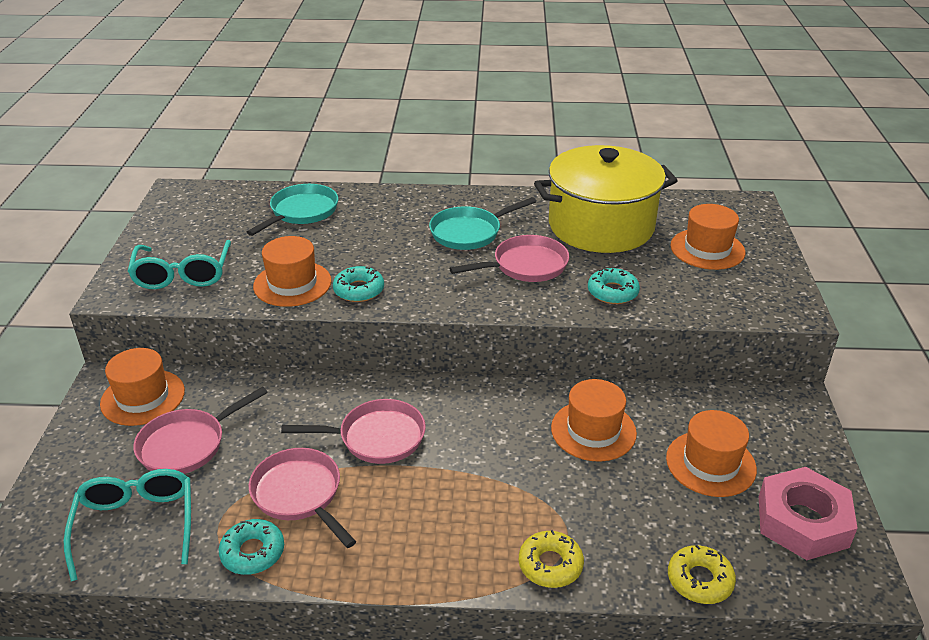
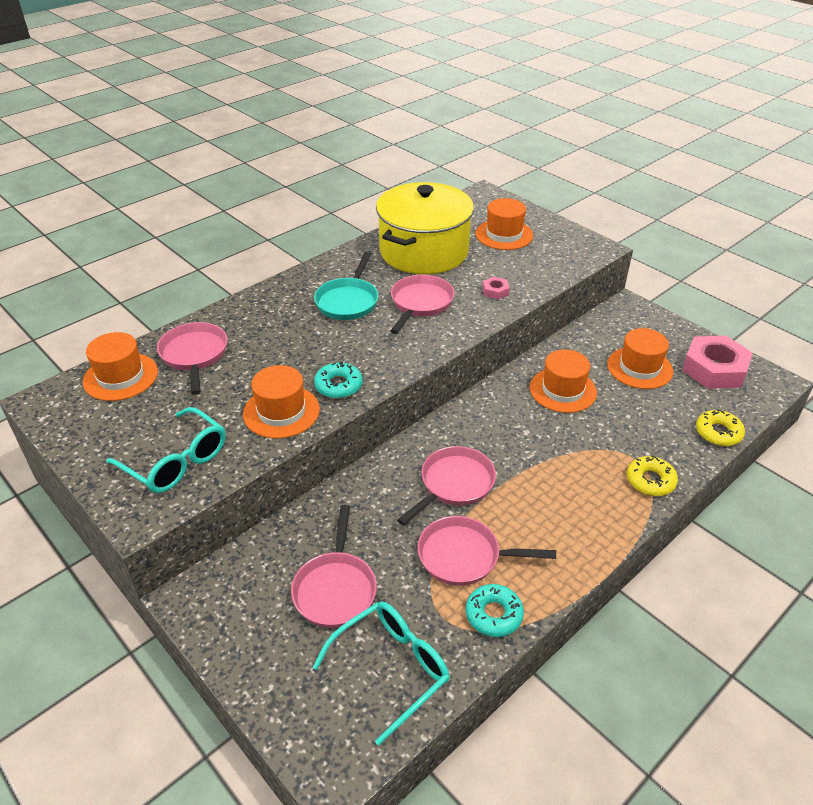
camera: 45 degrees left, 5 degrees up
(136, 525) = (391, 669): turquoise glasses -> turquoise glasses turned 105 degrees clockwise
(143, 397) = (242, 585): orange hat -> orange hat (121, 377)
(301, 212) = (194, 355): turquoise pan -> pink pan
(612, 292) = (495, 291): turquoise donut -> pink nut

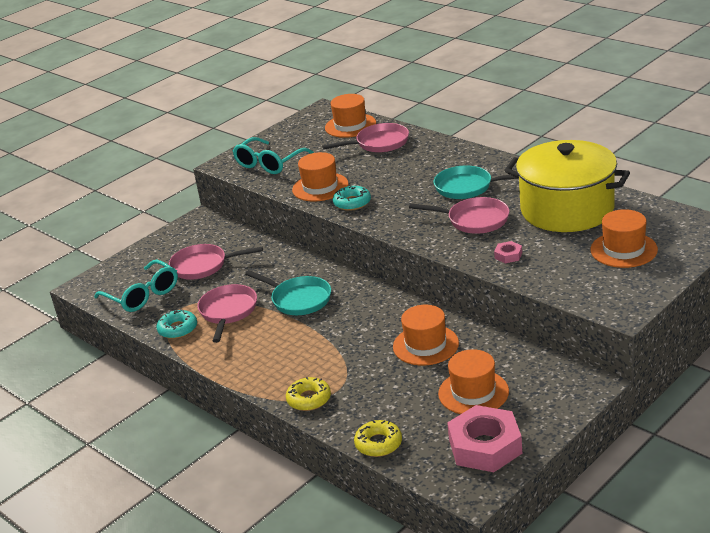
camera: 90 degrees right, 10 degrees down
(454, 484) = (298, 299): pink pan -> turquoise pan

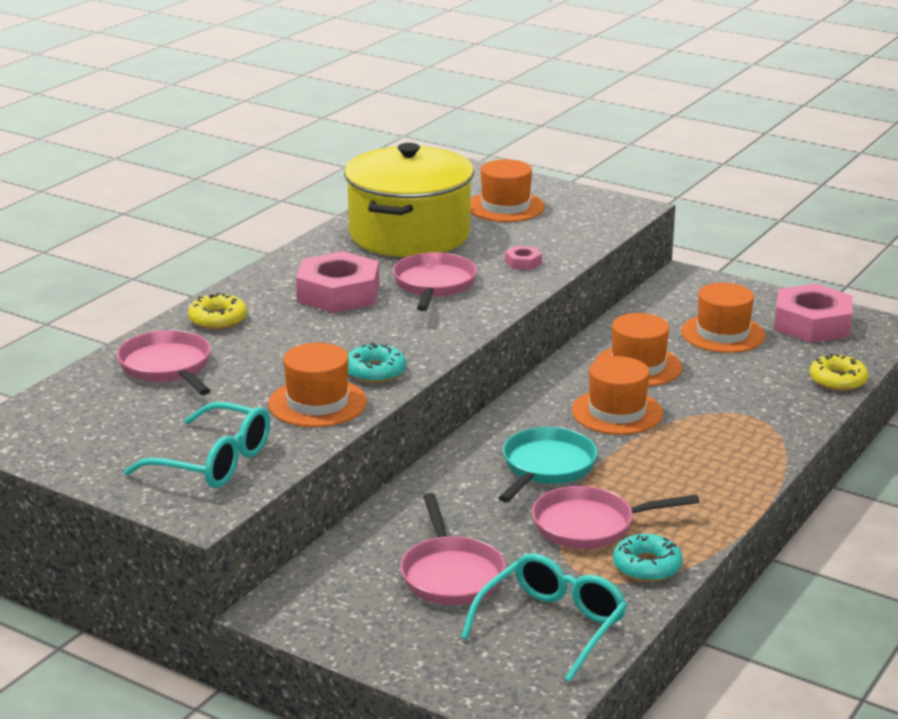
camera: 105 degrees left, 5 degrees down
(309, 399) = (776, 432): yellow donut -> yellow donut (218, 319)
(350, 125) = (82, 399): orange hat -> orange hat (617, 412)
(467, 187) = (338, 293): turquoise pan -> pink nut

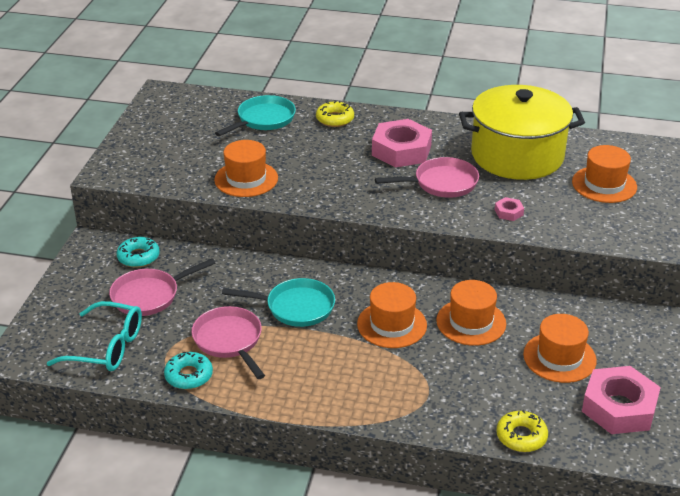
camera: 70 degrees right, 10 degrees up
(167, 367) = (263, 119): pink pan -> turquoise pan
(213, 462) = (160, 163): turquoise glasses -> none
(375, 371) = (298, 189): turquoise donut -> turquoise donut (138, 257)

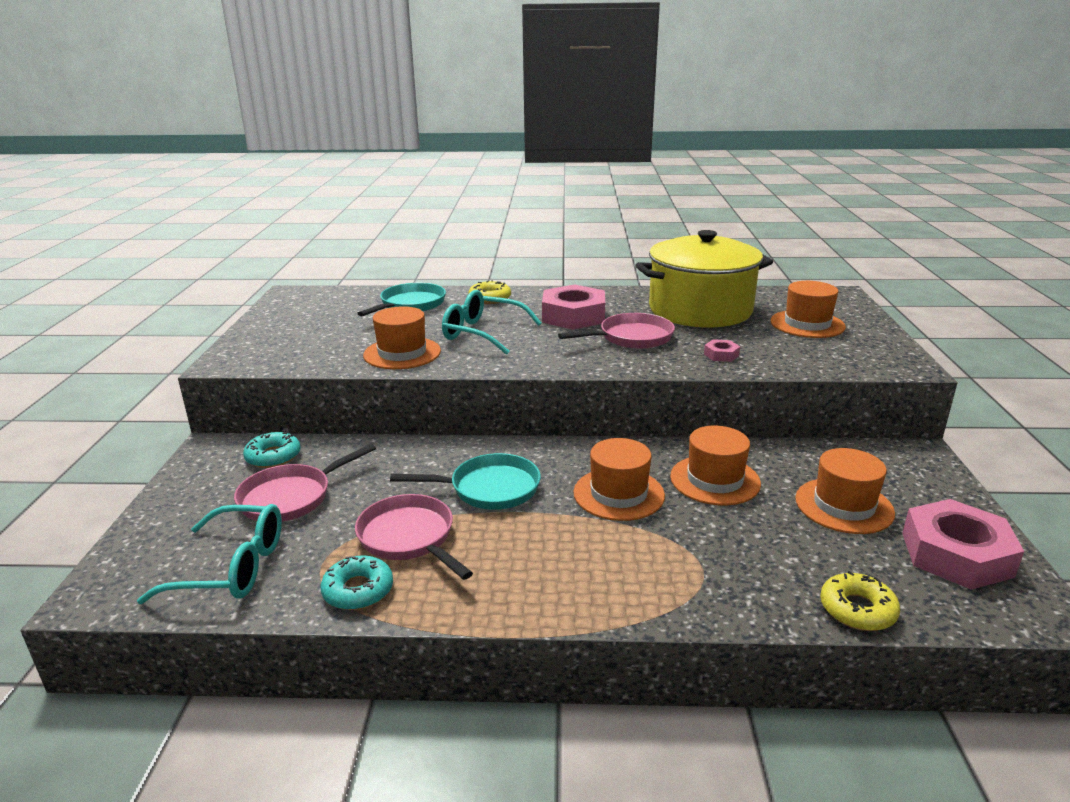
camera: 10 degrees left, 10 degrees down
(318, 163) = (483, 333): none -> turquoise glasses

